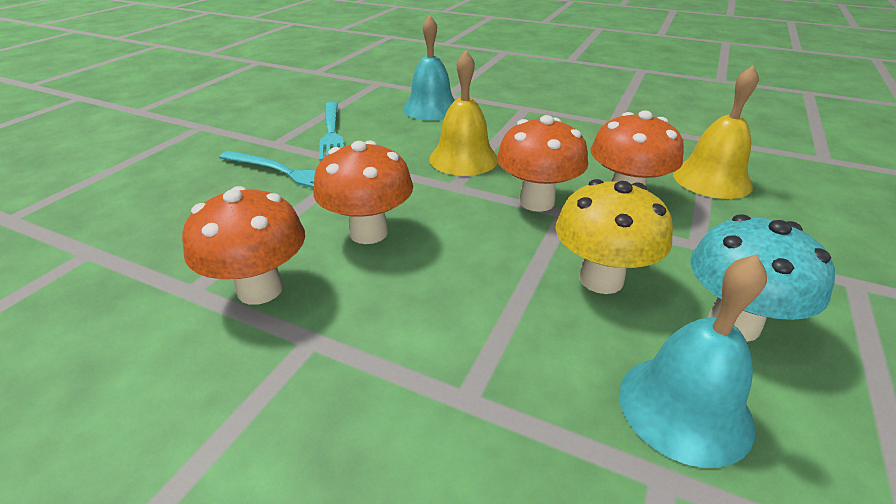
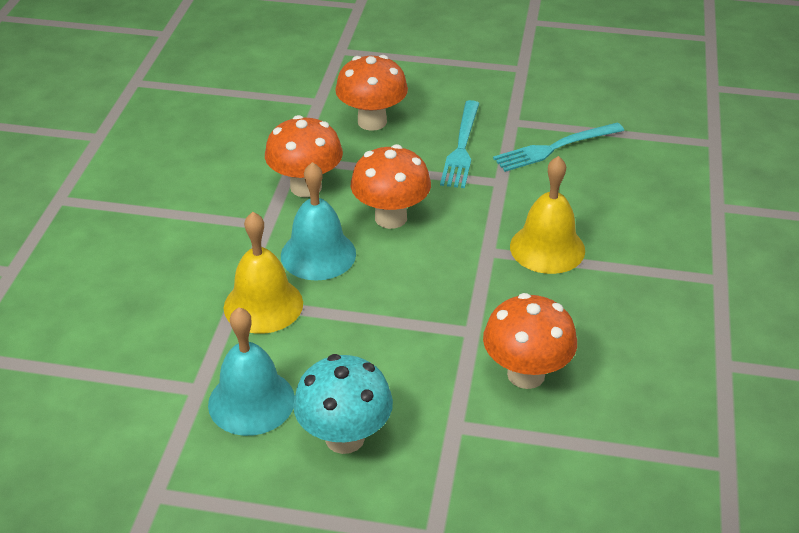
camera: 75 degrees right, 5 degrees up
(431, 108) = (662, 201): turquoise bell -> turquoise bell (318, 254)
(536, 202) = (484, 310): orange mushroom -> orange mushroom (372, 121)
(601, 279) = (376, 358): yellow mushroom -> none
(712, 179) = (602, 451): yellow bell -> yellow bell (263, 305)

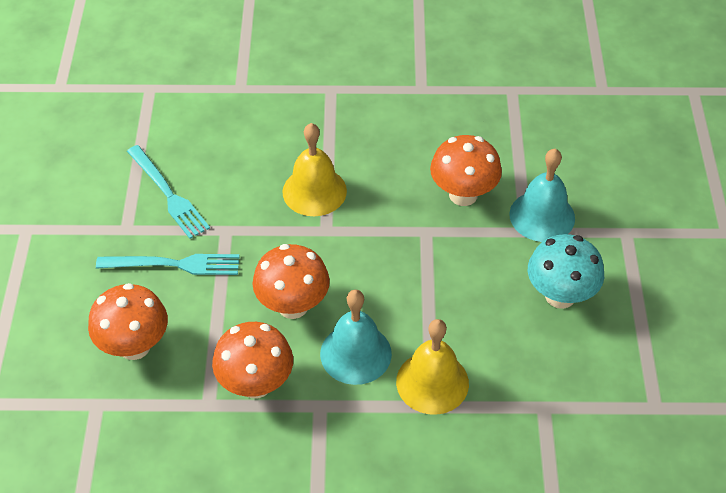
camera: 100 degrees left, 10 degrees up
(251, 401) = (544, 364): turquoise bell -> turquoise bell (542, 216)

